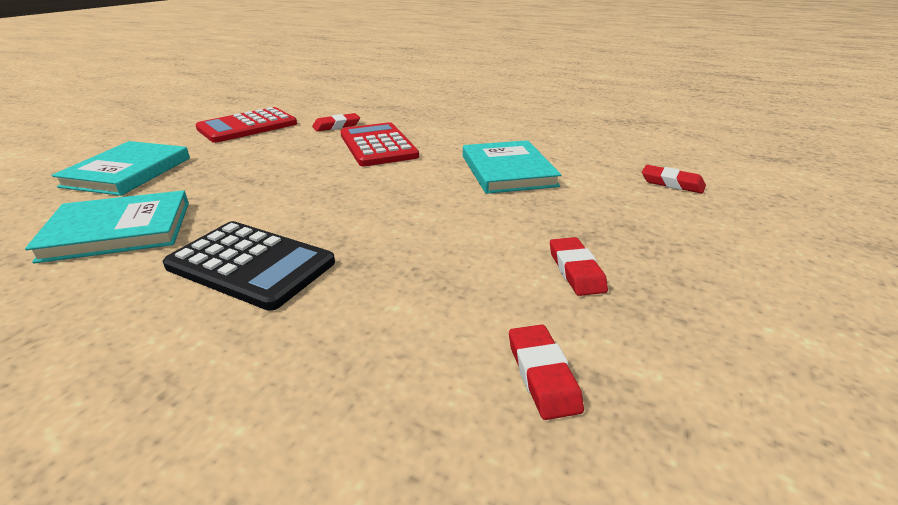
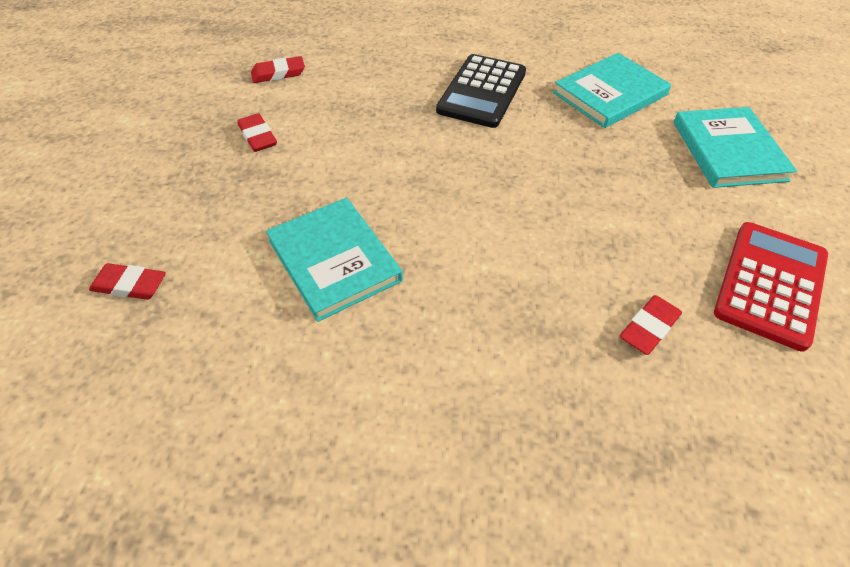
camera: 160 degrees right, 20 degrees up
(251, 265) = (482, 91): black calculator -> black calculator turned 75 degrees counterclockwise
(378, 145) = (532, 279): red calculator -> none
(542, 375) = (278, 73): red eraser -> red eraser turned 75 degrees counterclockwise

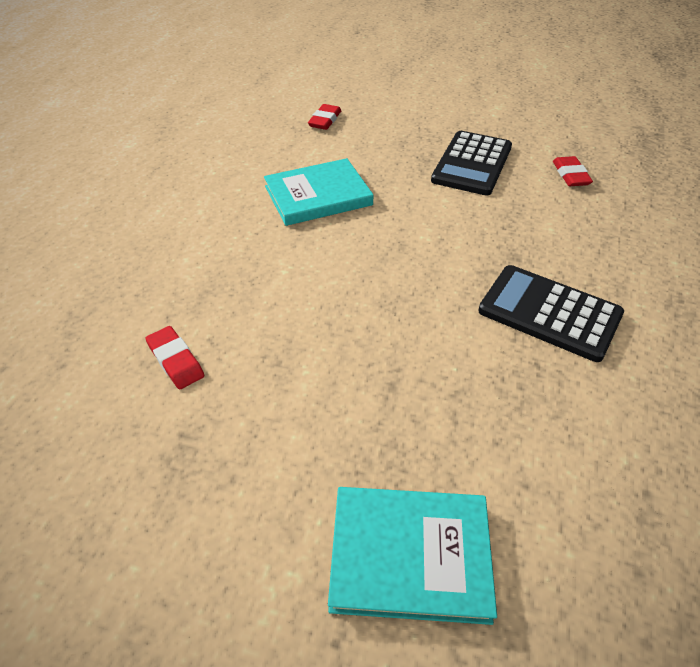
camera: 100 degrees right, 5 degrees down
(257, 136) = (472, 164): red eraser -> black calculator
(610, 94) = (553, 446): turquoise book -> none
(770, 284) = (175, 487): red calculator -> none

